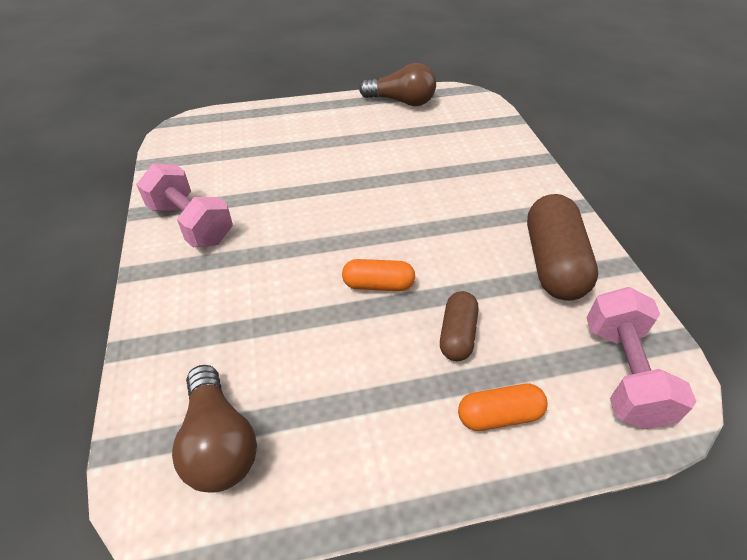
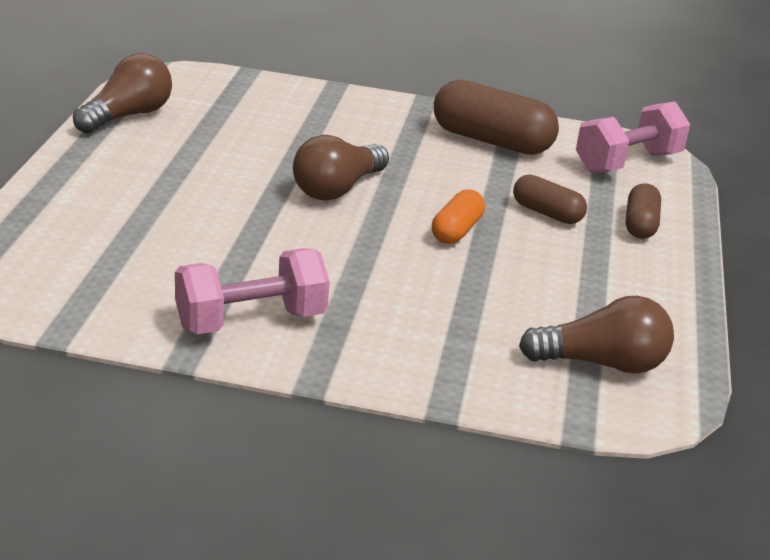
camera: 70 degrees left, 15 degrees down
(388, 206) = (337, 189): none -> brown light bulb
(499, 415) = (640, 224): orange capsule -> brown capsule
(623, 373) = (627, 162): pink dumbbell -> pink dumbbell turned 60 degrees counterclockwise

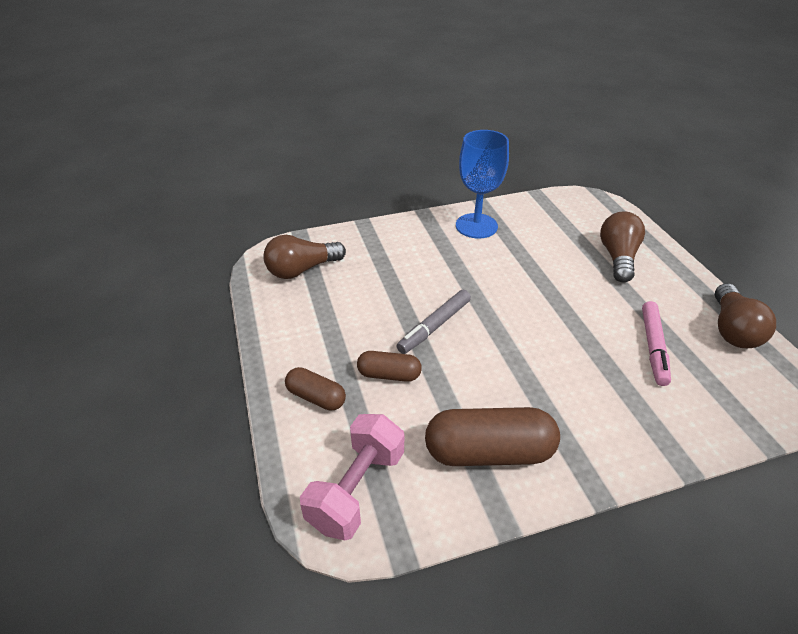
camera: 155 degrees right, 10 degrees up
(234, 135) = (653, 347): none -> pink marker
(251, 320) = (476, 226): pink dumbbell -> blue goblet
(337, 189) = (534, 328): brown light bulb -> brown light bulb (618, 257)
(456, 231) = (434, 326): orange capsule -> grey marker
(640, 224) = (316, 397): brown capsule -> brown capsule turned 45 degrees counterclockwise

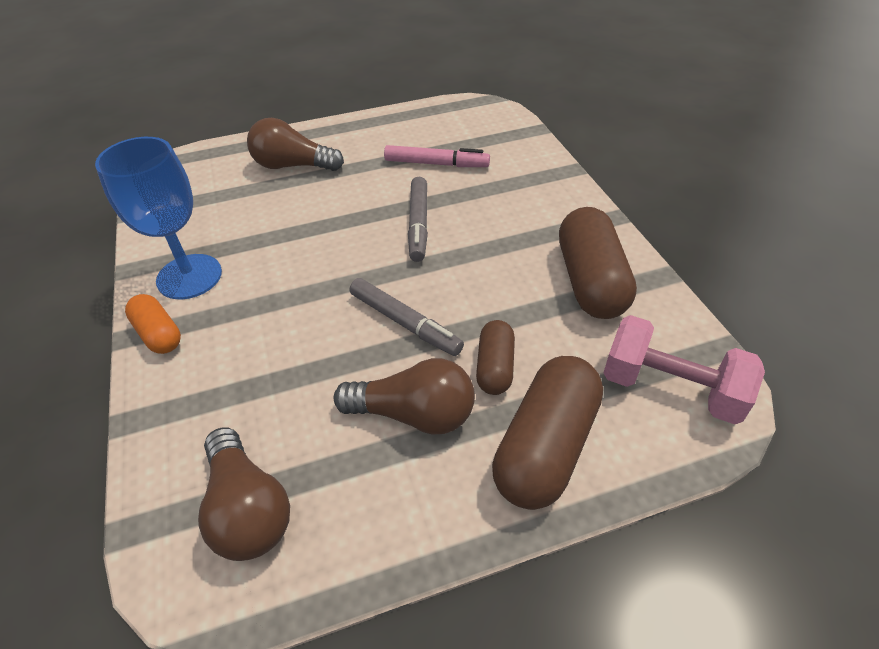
camera: 90 degrees left, 5 degrees up
(316, 397) = (546, 446): brown capsule -> brown capsule, size x1.79
(425, 222) = (158, 334): none -> orange capsule
(553, 334) = (418, 224): none -> grey marker
(732, 329) = (412, 119): brown light bulb -> brown light bulb (414, 414)

